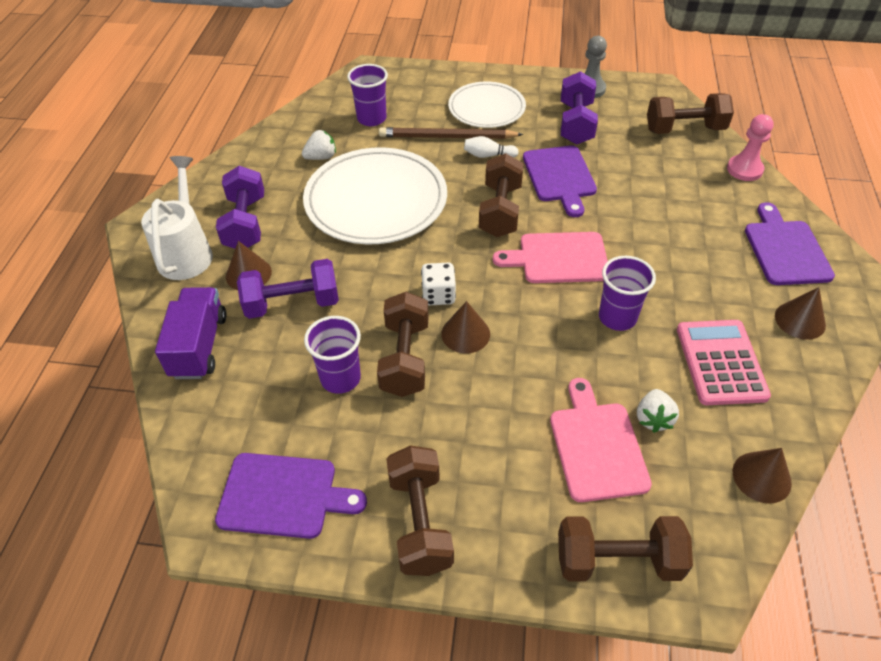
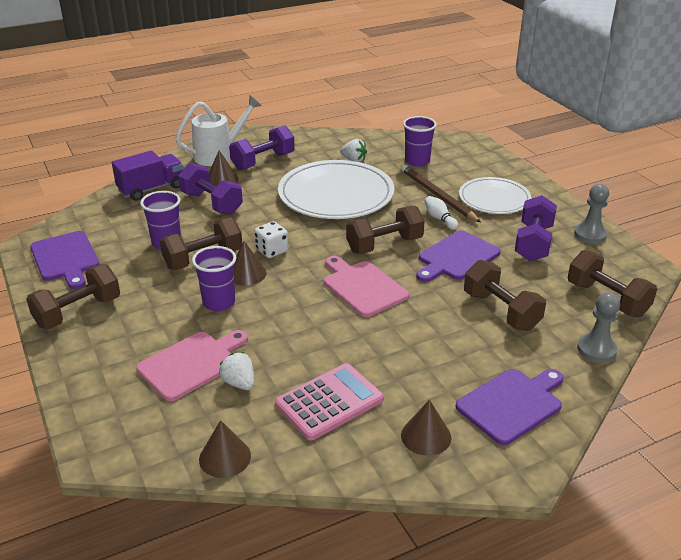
camera: 55 degrees right, 15 degrees down
(576, 123) = (533, 243): purple dumbbell -> purple dumbbell turned 45 degrees counterclockwise
(617, 317) = (327, 334): purple cup -> purple cup (219, 302)
(617, 560) = (99, 404): brown dumbbell -> brown dumbbell (501, 311)
(653, 419) = (239, 383): white strawberry -> white strawberry turned 75 degrees clockwise
(744, 169) = (596, 349): pink pawn -> grey pawn

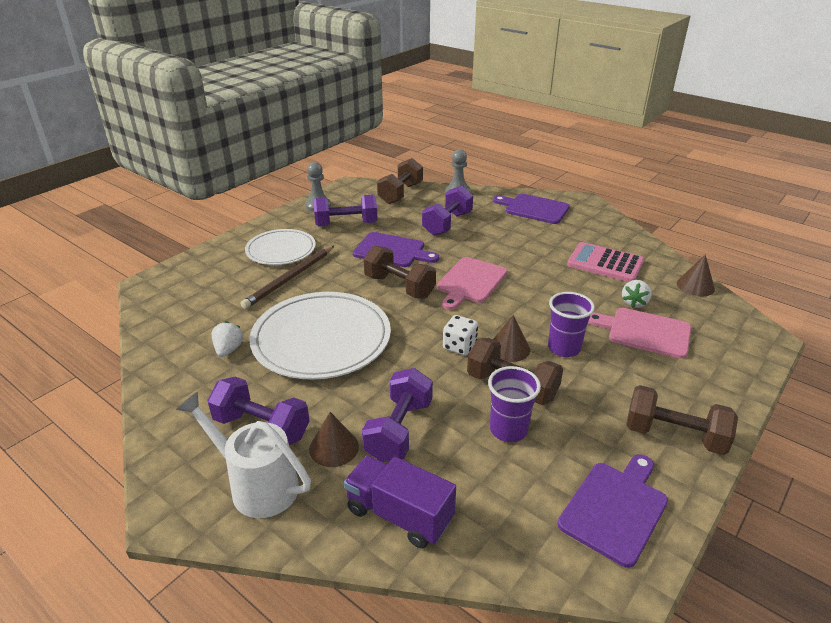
camera: 115 degrees left, 0 degrees up
(417, 161) = (216, 305): purple cup -> none
(426, 436) = (590, 227): brown cone -> none
(439, 219) = (334, 269): white bowling pin -> none
(501, 311) = (447, 224): brown dumbbell -> purple dumbbell

